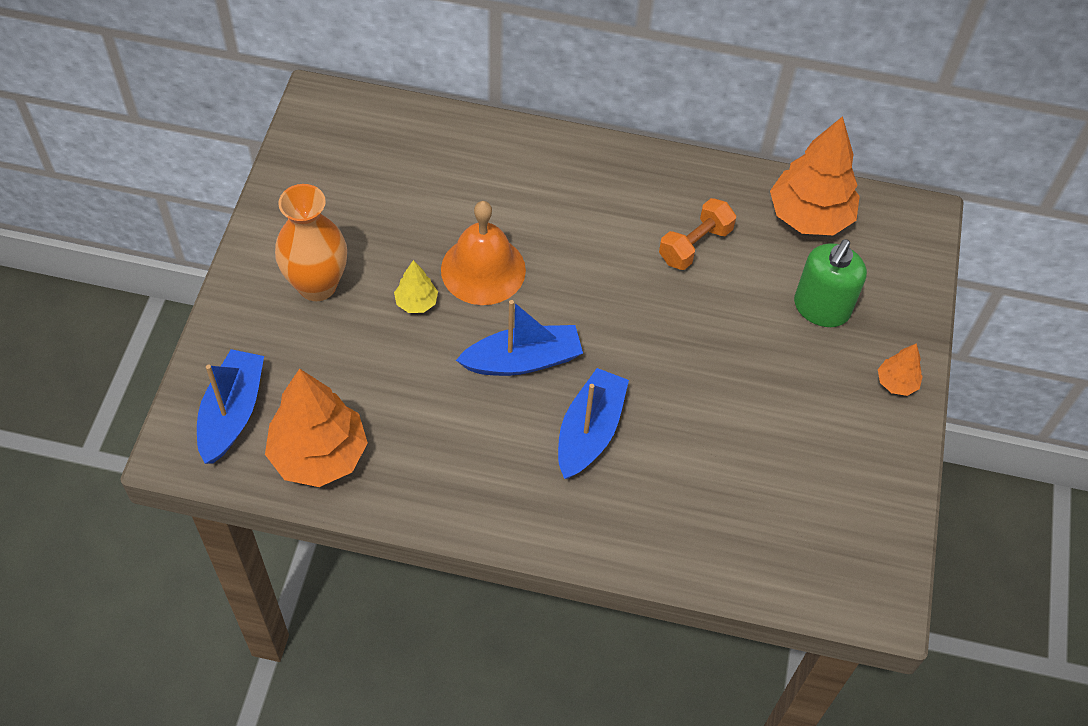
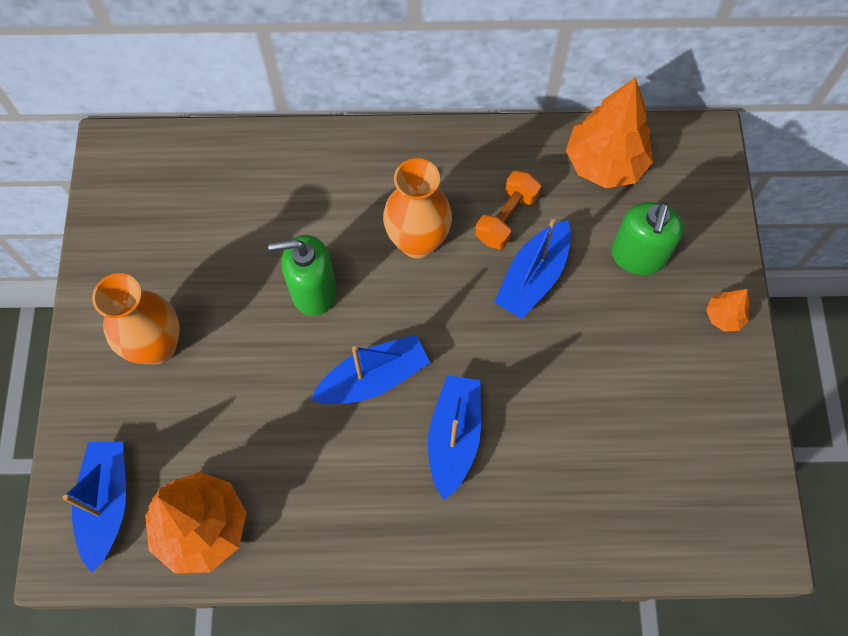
camera: 10 degrees left, 10 degrees up
(416, 302) = (257, 341): yellow tree -> none
(483, 269) = (313, 291): orange bell -> green soap dispenser
(599, 247) = (417, 242): none -> orange vase
(708, 304) = (533, 277): none -> blue boat

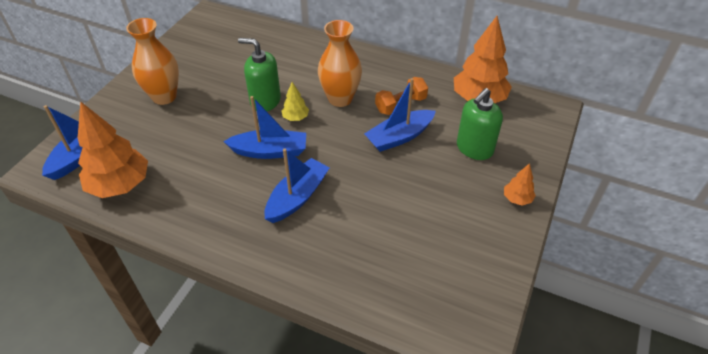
camera: 25 degrees right, 20 degrees down
(374, 303) = (295, 118): none -> yellow tree

